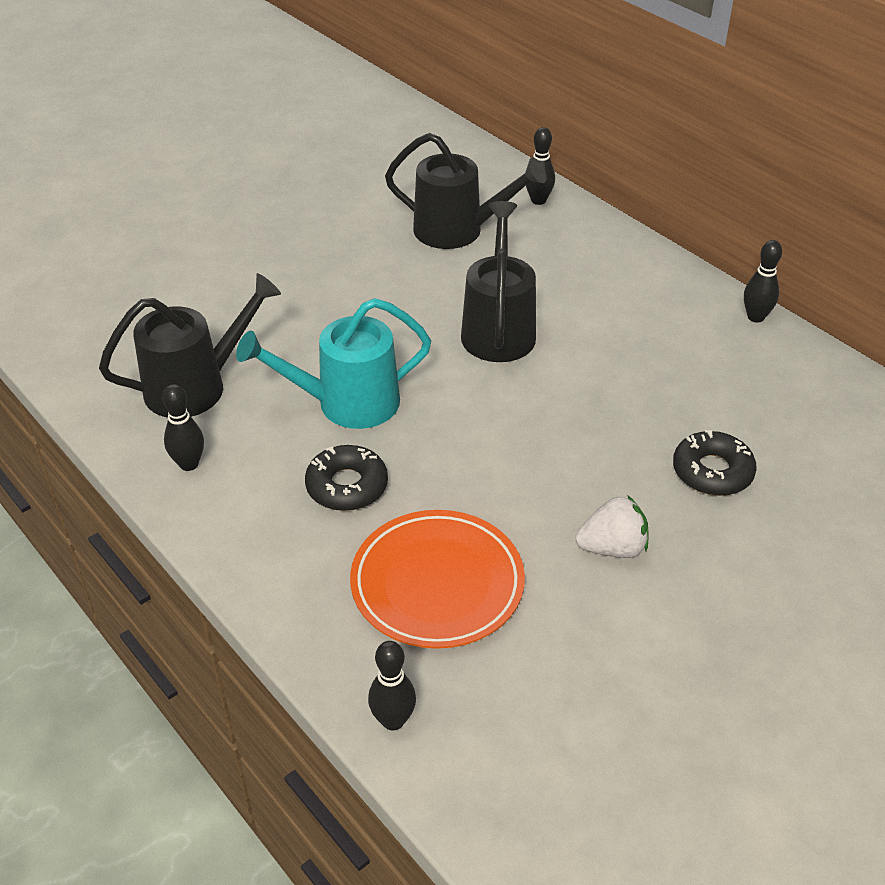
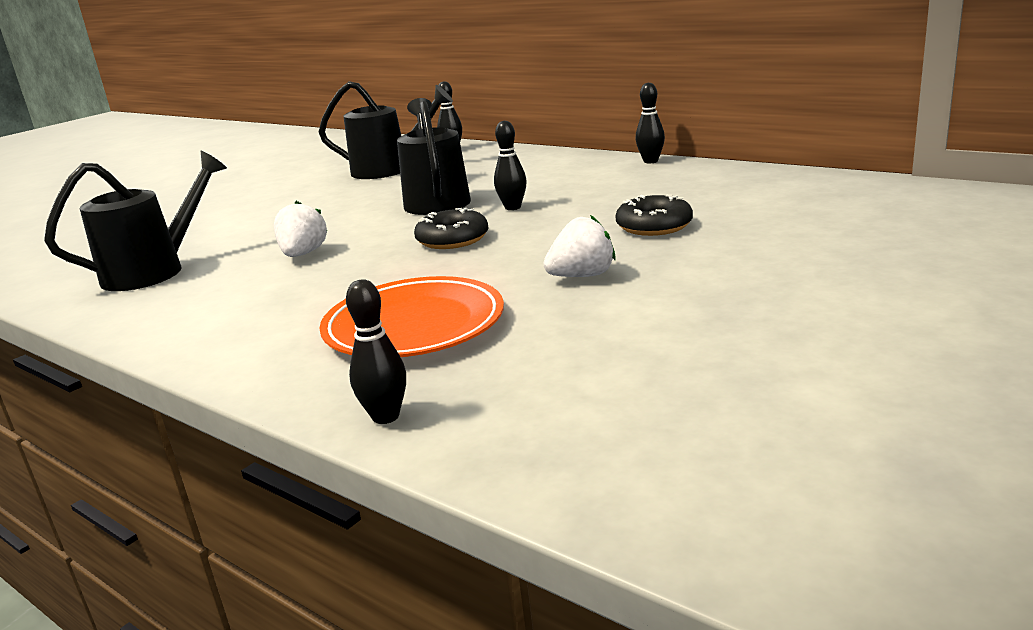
camera: 10 degrees left, 20 degrees down
(189, 464) = (145, 310): black bowling pin -> black bowling pin (512, 207)
(346, 404) = (303, 254): turquoise watering can -> white strawberry
(347, 486) = (310, 292): black donut -> black donut (452, 239)

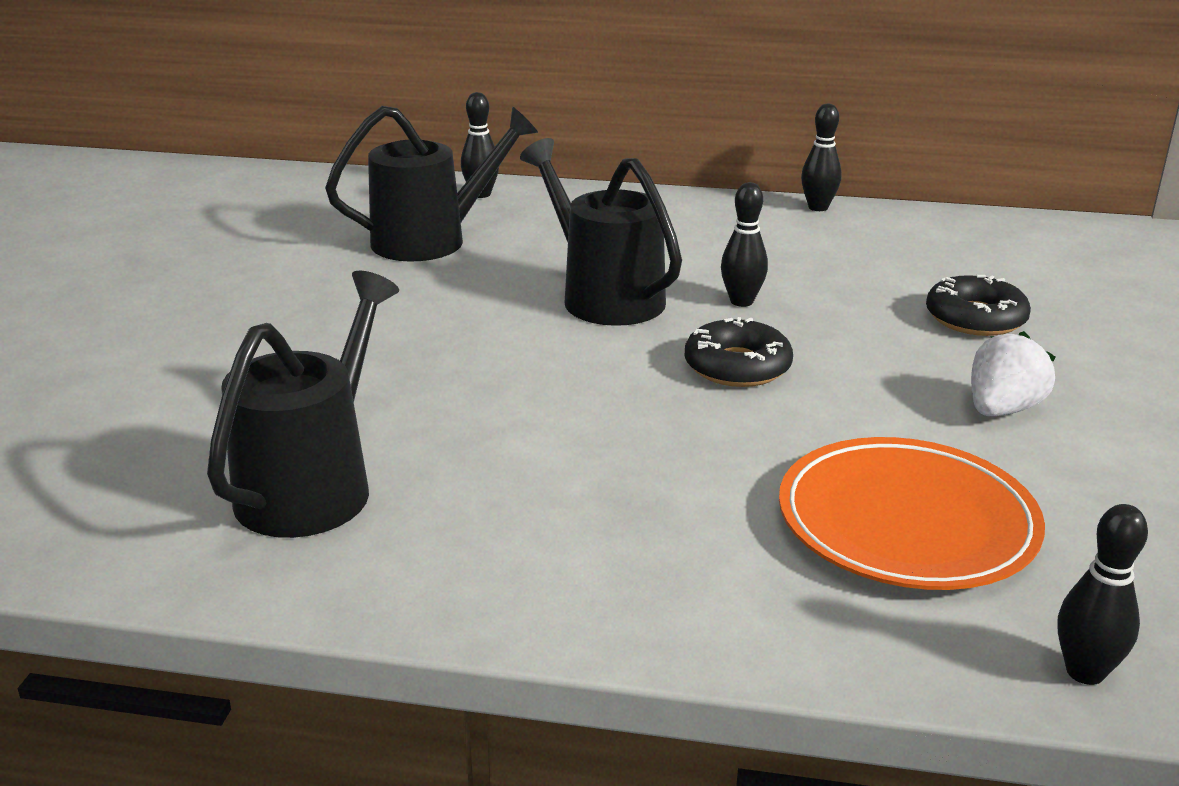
camera: 30 degrees left, 5 degrees up
(303, 254) = (540, 419): white strawberry -> none

